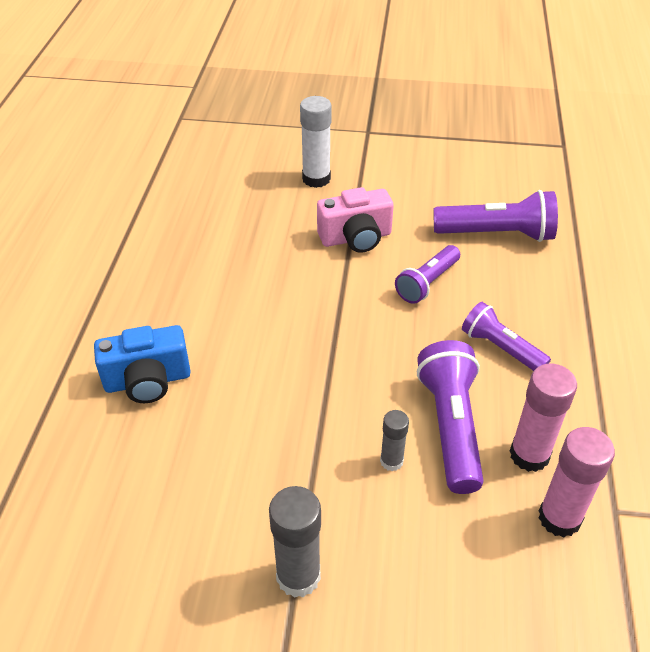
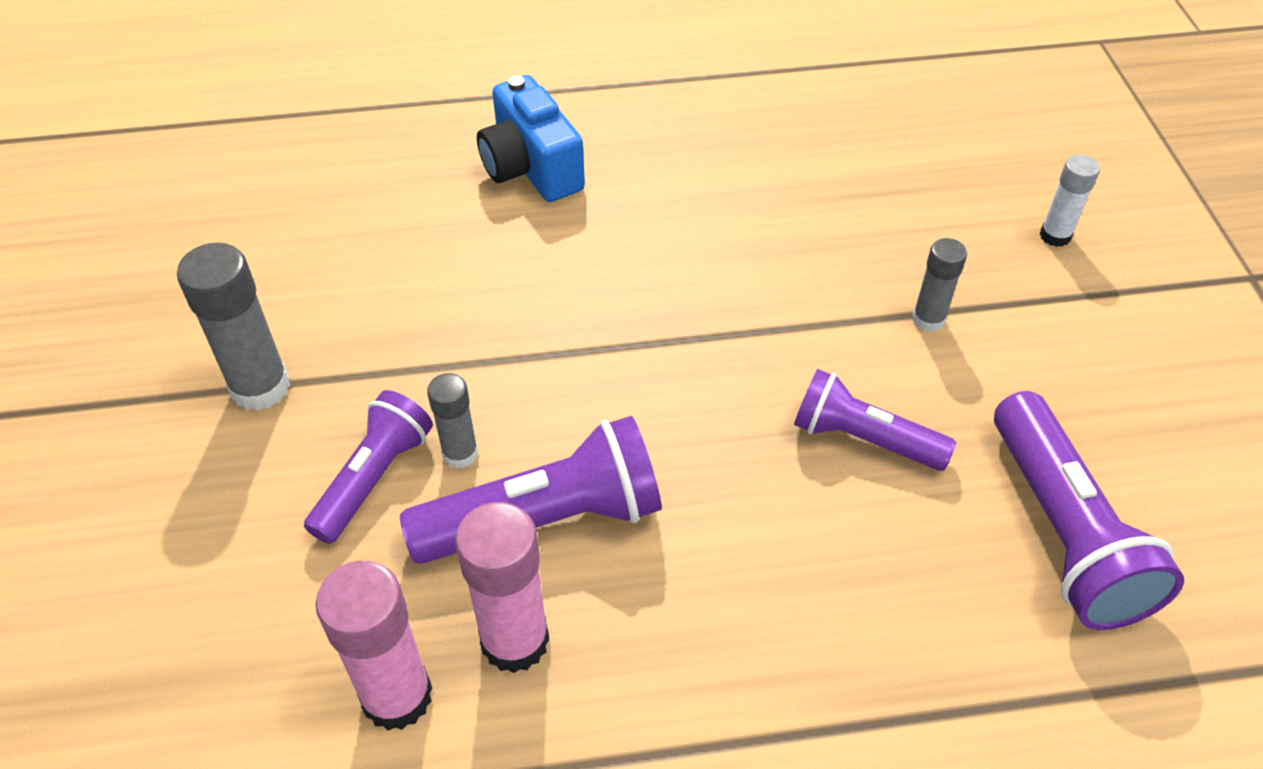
camera: 75 degrees right, 5 degrees up
(316, 179) = (1055, 236): white glue stick -> white glue stick, size x0.59
(356, 238) = (928, 319): pink camera -> grey glue stick
(500, 348) = (745, 572): purple flashlight -> purple flashlight (374, 478)

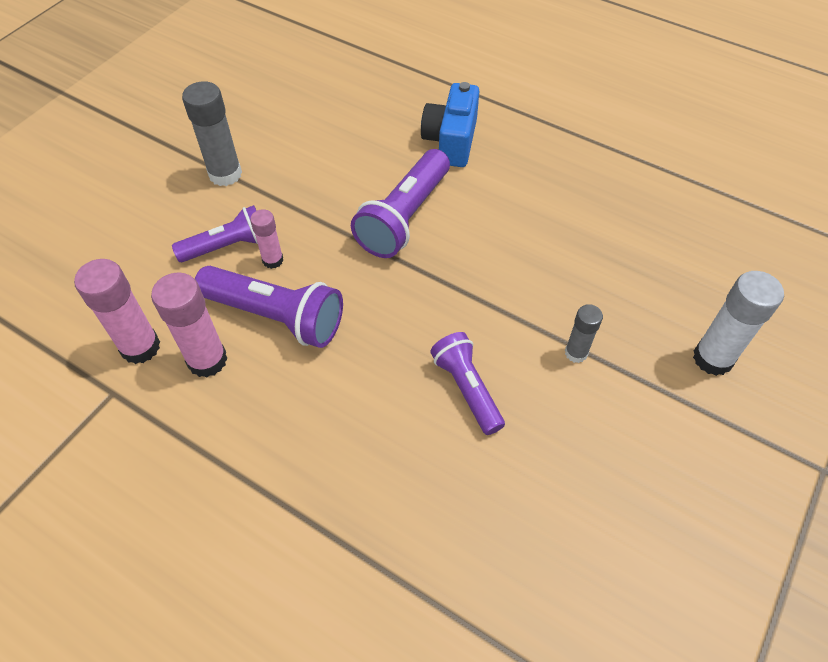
camera: 40 degrees right, 5 degrees up
(460, 453) = (273, 260): grey glue stick -> pink glue stick
(1055, 236) = (712, 358): white glue stick -> white glue stick, size x1.71
(1064, 532) = (520, 517): purple flashlight -> purple flashlight (404, 217)

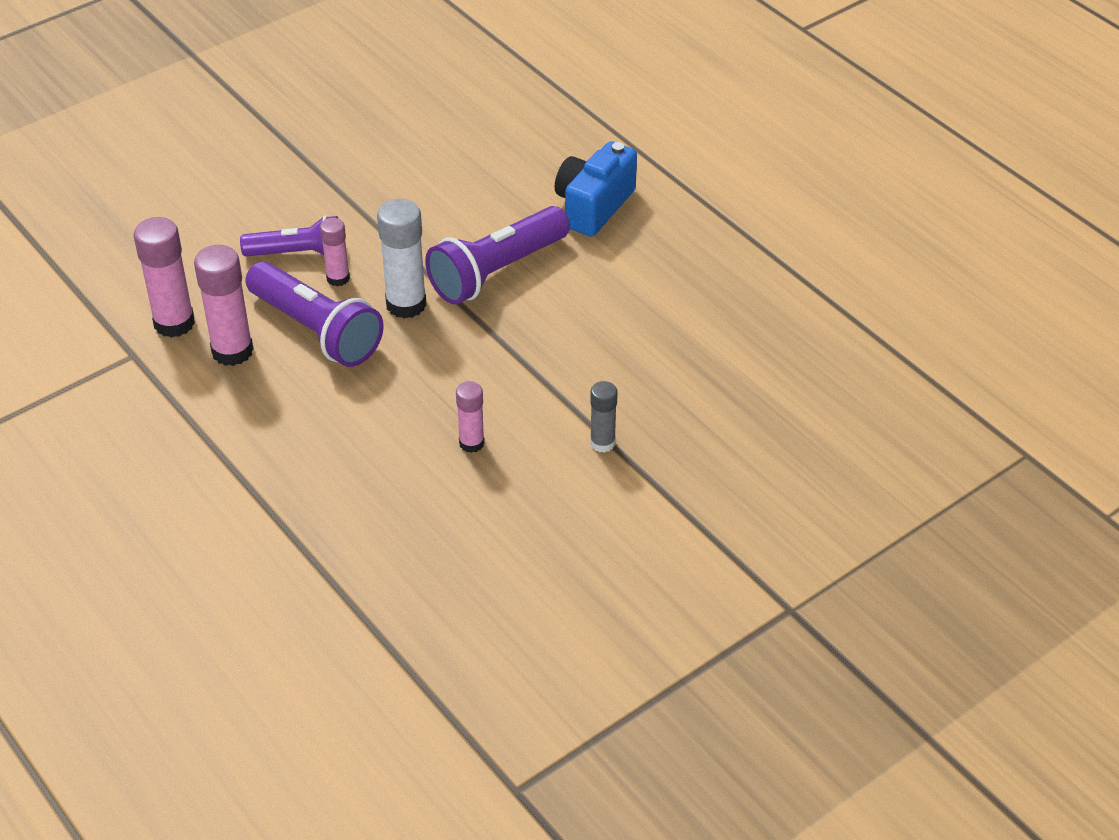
camera: 20 degrees right, 10 degrees down
(225, 174) = (328, 182): grey glue stick -> none
(466, 389) = (471, 443): purple flashlight -> pink glue stick
(712, 358) = (745, 486): white glue stick -> white glue stick (406, 304)

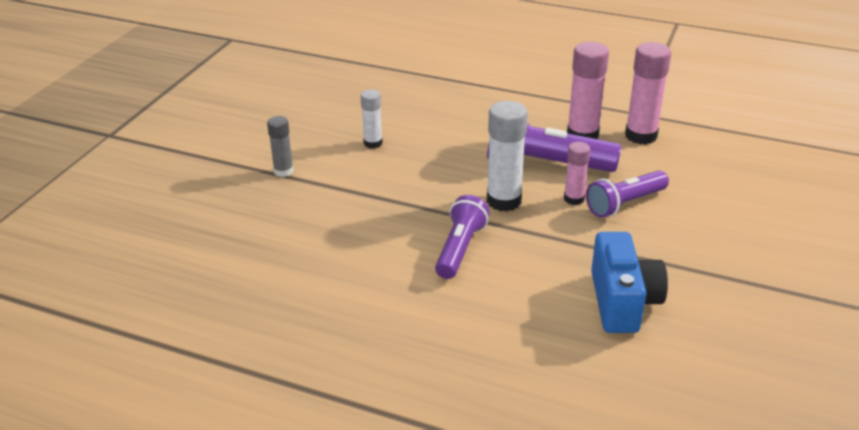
camera: 150 degrees right, 10 degrees down
(471, 443) = (373, 143): pink glue stick -> white glue stick
(496, 272) = (460, 248): purple flashlight -> purple flashlight, size x0.65
(593, 206) = (428, 340): blue camera -> blue camera (622, 302)

